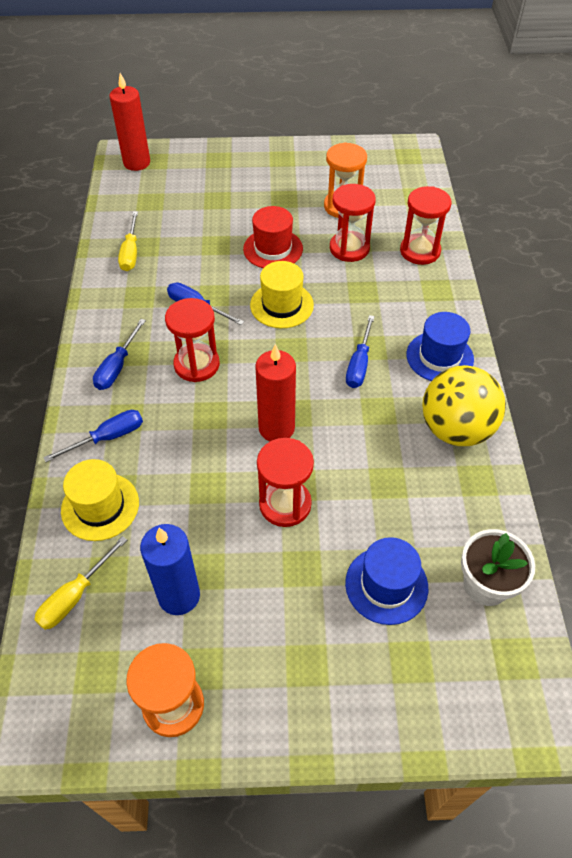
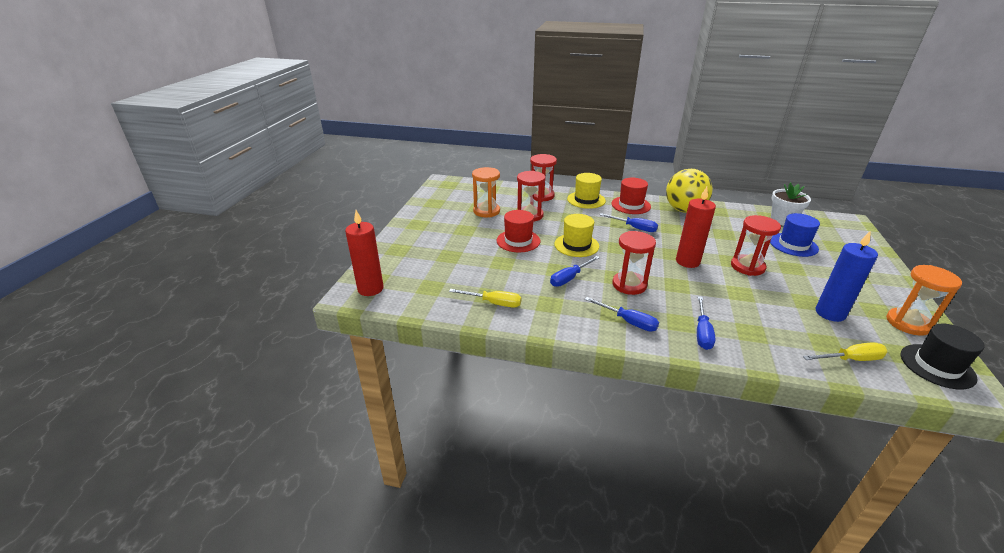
camera: 75 degrees left, 20 degrees down
(73, 708) = (937, 366): none -> black hat
(75, 596) = (850, 359): yellow screwdriver -> yellow screwdriver turned 60 degrees counterclockwise
(100, 506) = (768, 341): yellow hat -> yellow hat (586, 200)
(107, 437) = (702, 332): blue screwdriver -> blue screwdriver turned 150 degrees counterclockwise
(439, 357) = (631, 205): blue hat -> red hat

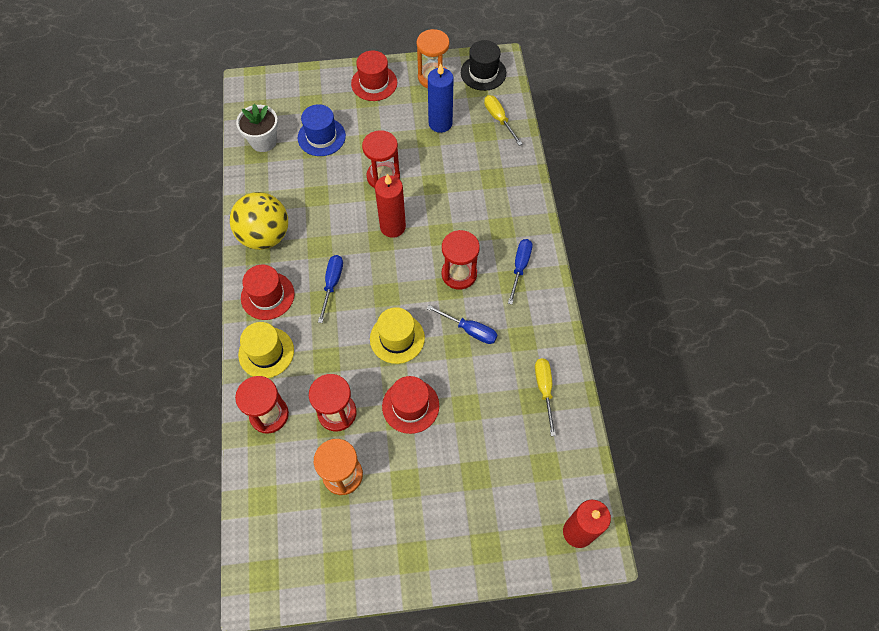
camera: 110 degrees left, 30 degrees up
(702, 332) = (509, 211): blue screwdriver -> none
(879, 283) = (374, 83): none -> red hat

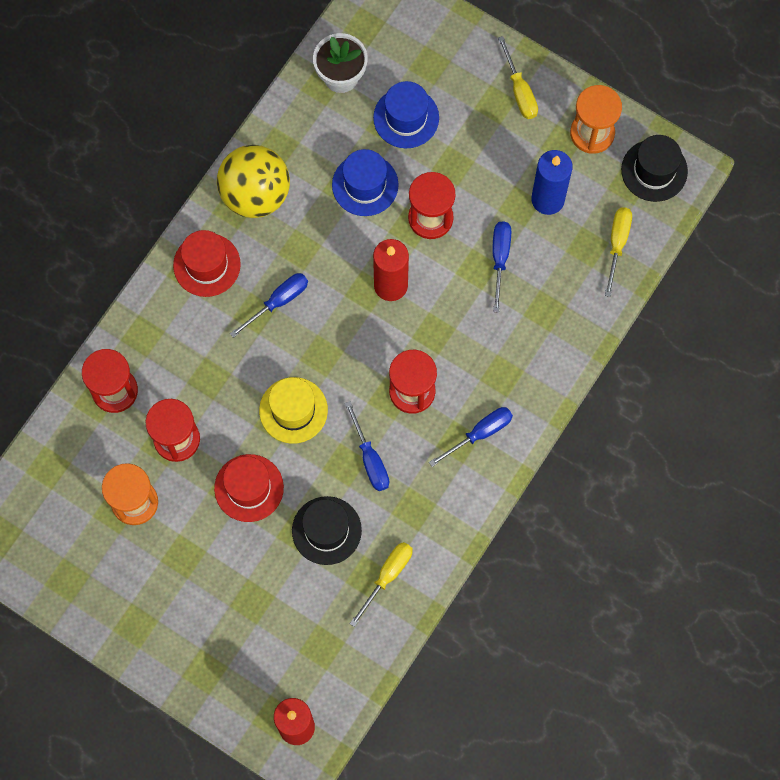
camera: 40 degrees right, 10 degrees up
(266, 352) = (159, 325): yellow hat -> none
(328, 186) = (365, 185): none -> blue hat
(374, 83) = (519, 91): red hat -> yellow screwdriver
(442, 170) = (500, 259): none -> blue screwdriver
(482, 392) = (326, 530): none -> black hat

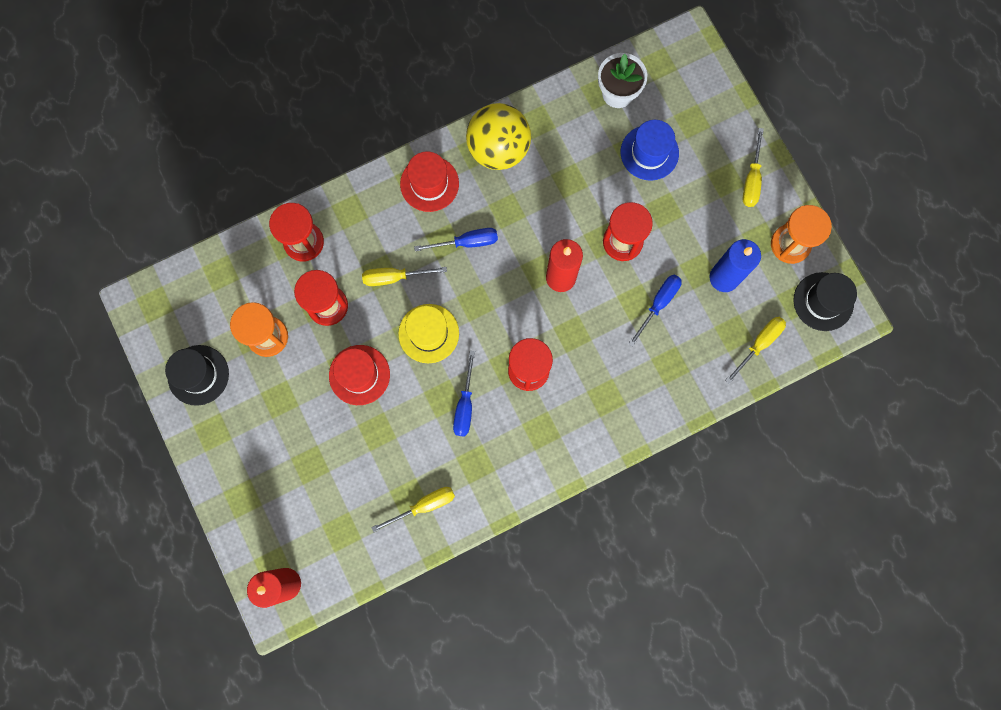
camera: 30 degrees right, 5 degrees up
(227, 375) = (394, 277): none -> yellow screwdriver
(326, 530) = (398, 442): black hat -> black hat (198, 375)
(365, 185) = (586, 188): blue hat -> none
(480, 433) = (562, 434): blue screwdriver -> none

